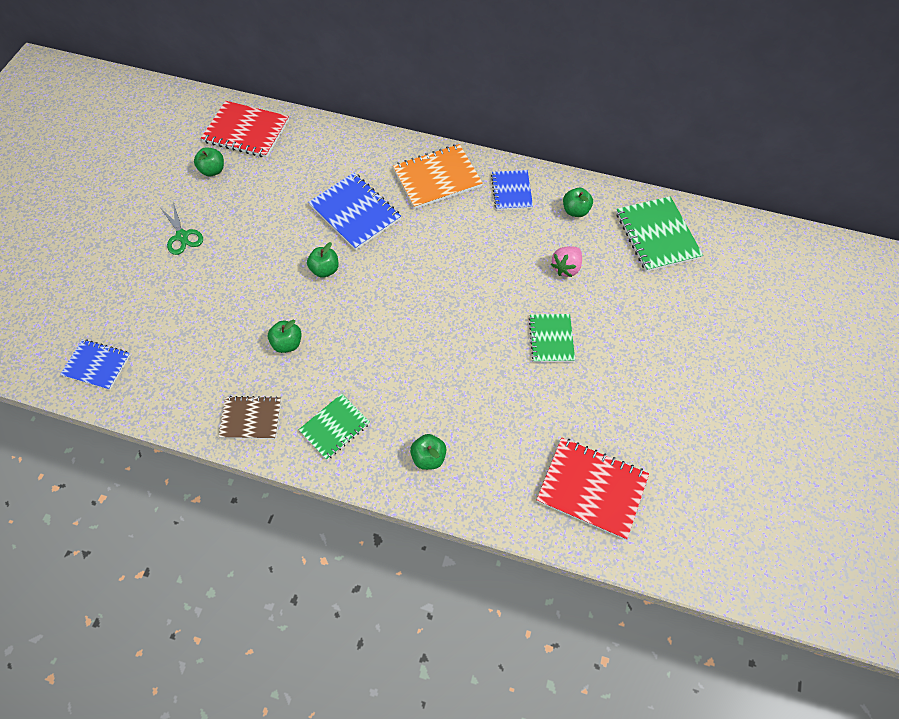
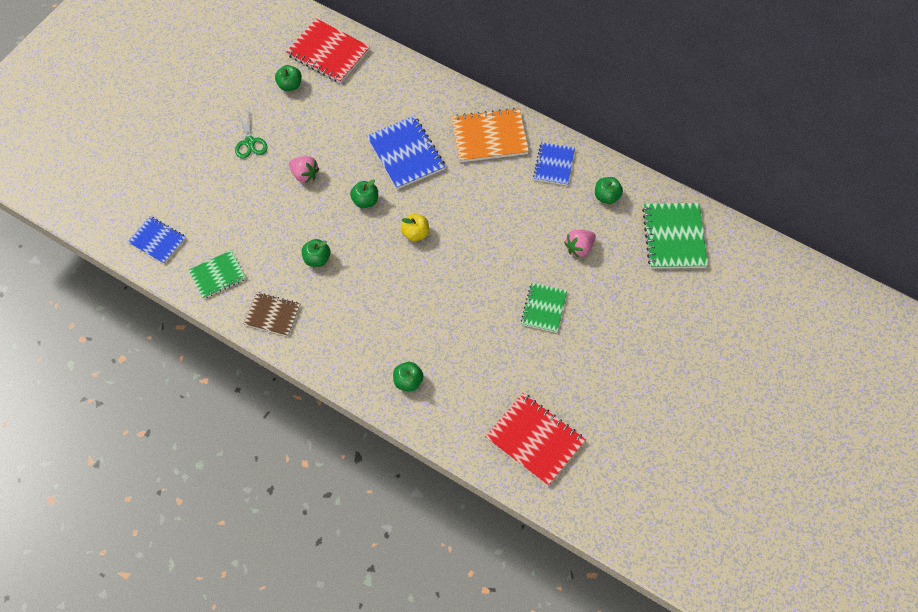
camera: 15 degrees right, 0 degrees up
(251, 257) = (304, 175): none -> pink strawberry
(335, 427) = (338, 339): green notebook -> green notebook (217, 275)
(389, 291) = (415, 234): none -> yellow apple

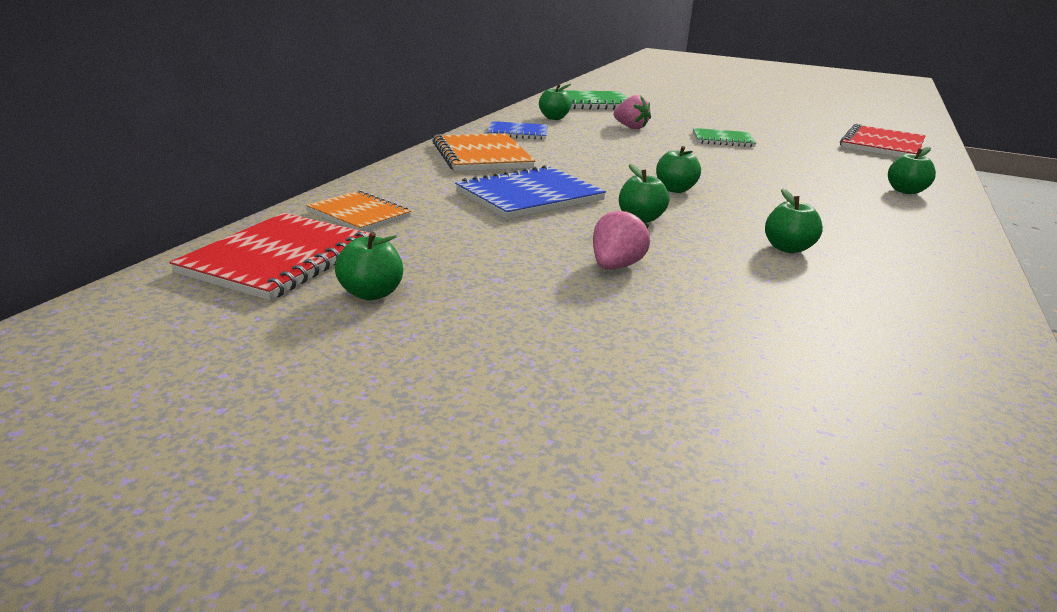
camera: 100 degrees left, 35 degrees down
(157, 241) = (955, 442): blue notebook -> none
(217, 275) = (937, 339): green notebook -> none
(250, 142) = (554, 330): green scissors -> none
(272, 315) = (941, 278): brown notebook -> none
(381, 77) = (359, 214): none -> orange notebook
(415, 234) = (675, 189): yellow apple -> green apple

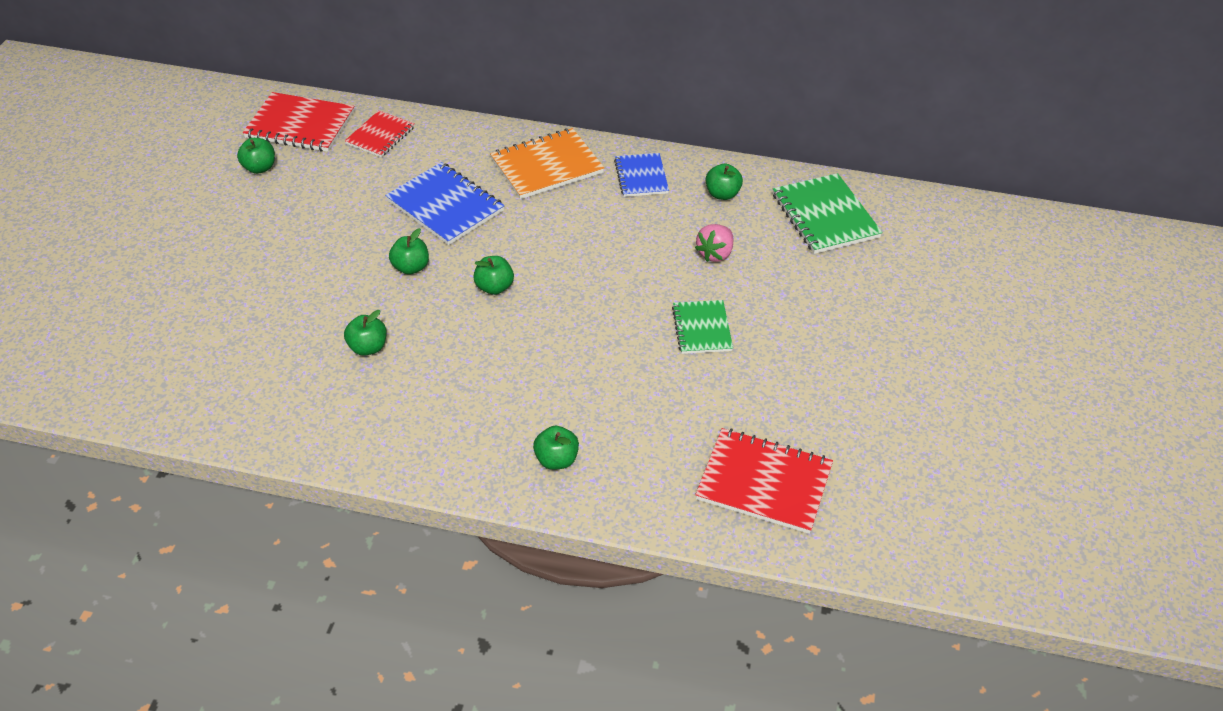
camera: 80 degrees right, 20 degrees up
(359, 214) = (380, 135): orange notebook -> red notebook
(615, 266) = (315, 258): pink strawberry -> none

